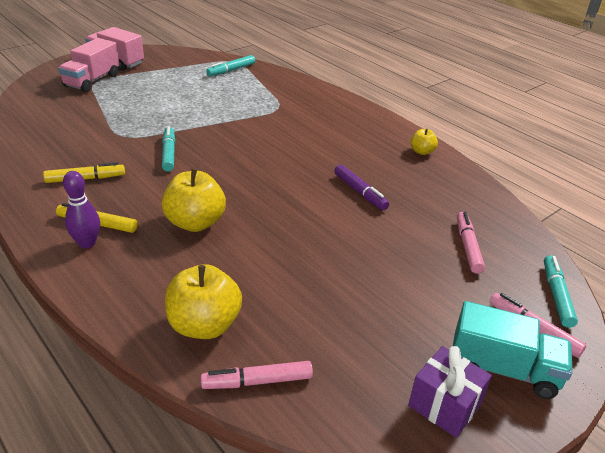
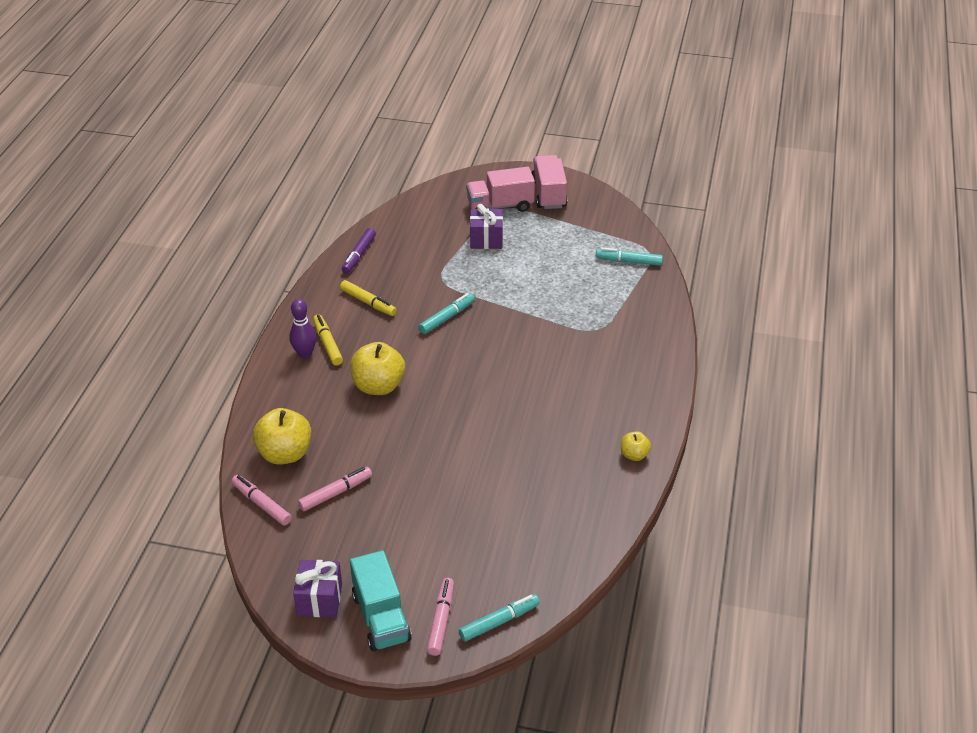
camera: 55 degrees right, 5 degrees up
(115, 101) = (486, 239): none -> purple gift
(360, 192) = (517, 448): purple marker -> purple marker (359, 255)
(468, 246) = (510, 545): pink marker -> pink marker (336, 493)

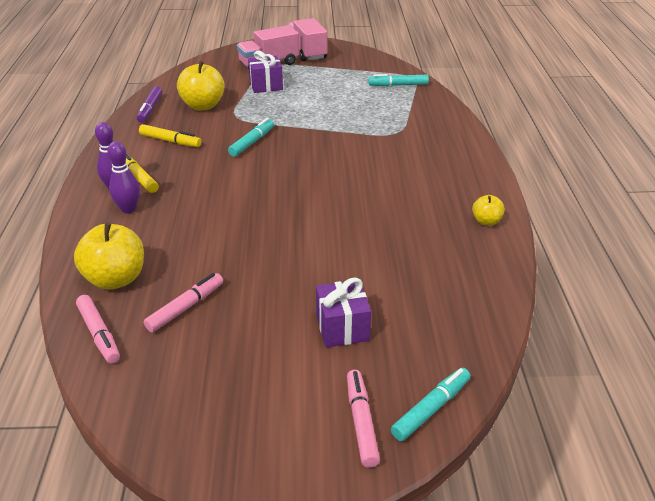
camera: 15 degrees left, 5 degrees down
(262, 504) = (99, 334): pink marker -> pink marker turned 150 degrees counterclockwise
(311, 380) = (128, 209): none -> purple bowling pin
(319, 599) = (200, 429): purple gift -> purple gift (342, 328)
(378, 386) = (202, 204): yellow apple -> yellow apple (203, 106)
(381, 617) = (285, 434): turquoise truck -> none

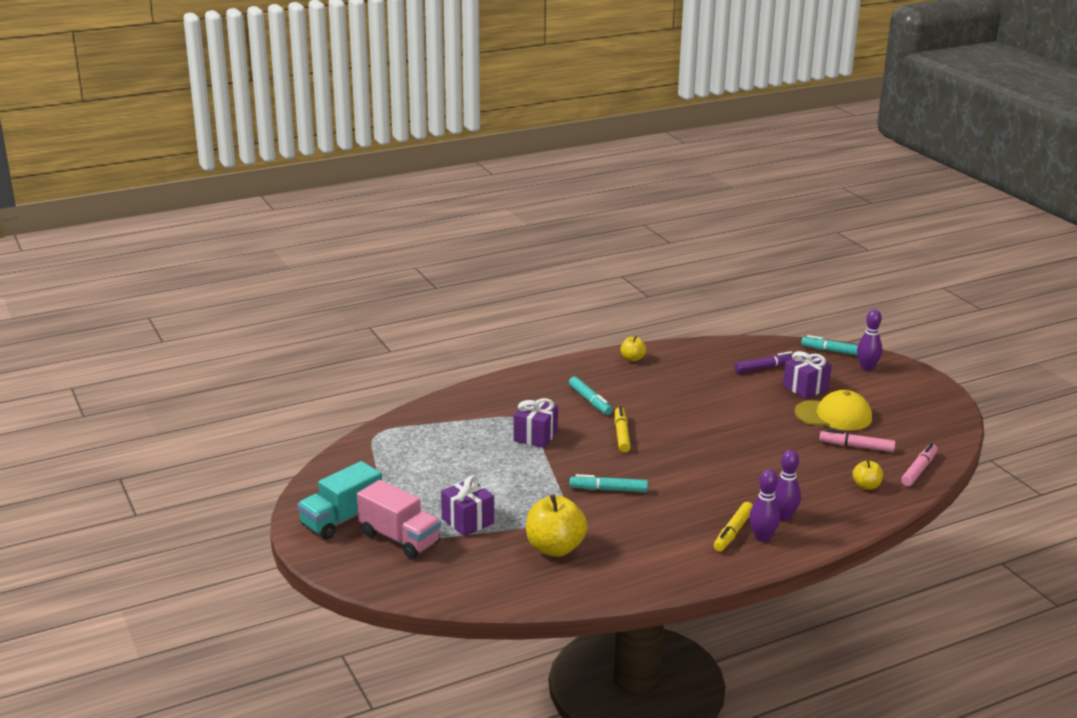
camera: 115 degrees left, 10 degrees down
(115, 279) = (866, 486): yellow apple -> yellow apple, size x0.53
(150, 109) = (594, 584): purple marker -> purple marker (765, 368)
(170, 141) = (651, 540): yellow marker -> yellow marker (622, 434)
(262, 321) = (834, 415): none -> yellow cap
(307, 52) = (342, 519): pink truck -> turquoise truck
(360, 132) = (535, 436): none -> purple gift
(361, 422) = (867, 368): pink marker -> purple bowling pin
(398, 85) = (405, 437): turquoise marker -> turquoise marker (590, 401)

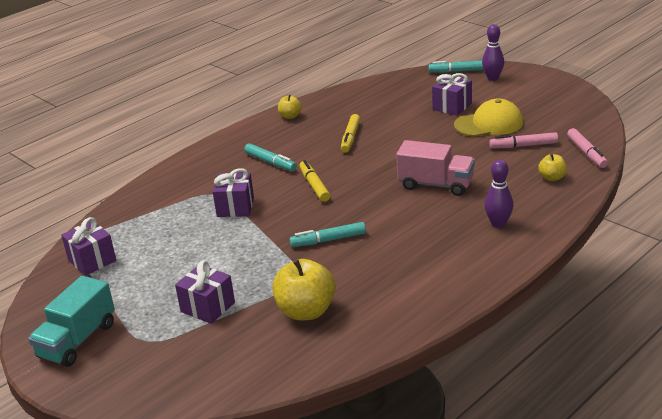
camera: 15 degrees left, 5 degrees up
(382, 452) = (92, 260): none -> purple gift
(399, 538) = (146, 344): pink truck -> pink truck (436, 184)
(733, 532) = (462, 250): yellow marker -> yellow marker (350, 138)
(762, 537) = (491, 248): purple bowling pin -> none
(765, 368) = (409, 97): purple marker -> none
(919, 470) = (586, 153): pink marker -> pink marker turned 150 degrees clockwise

